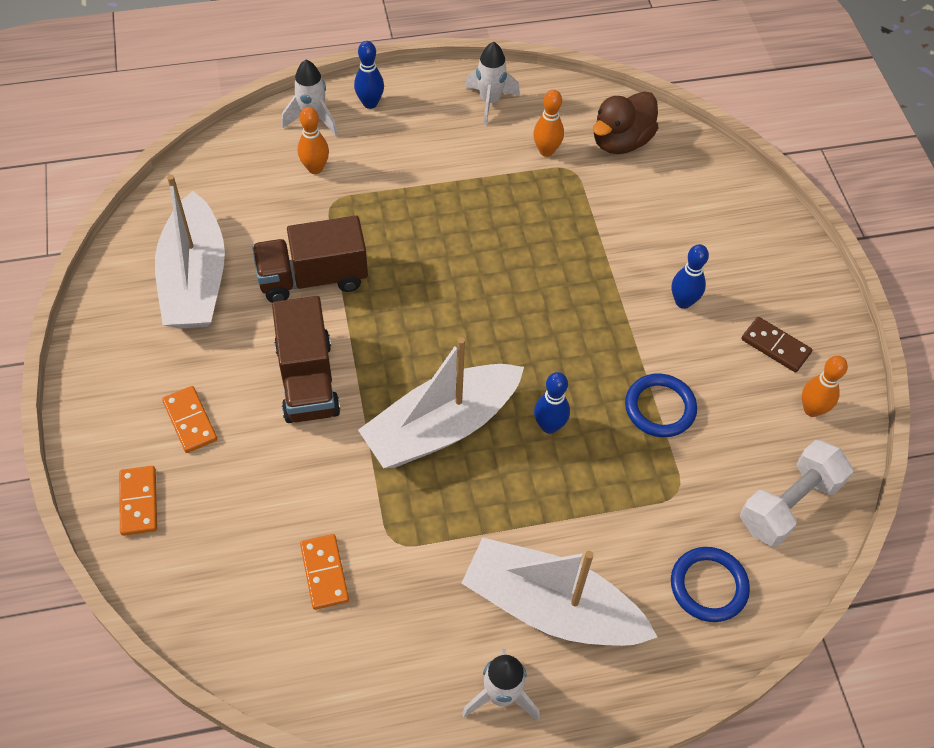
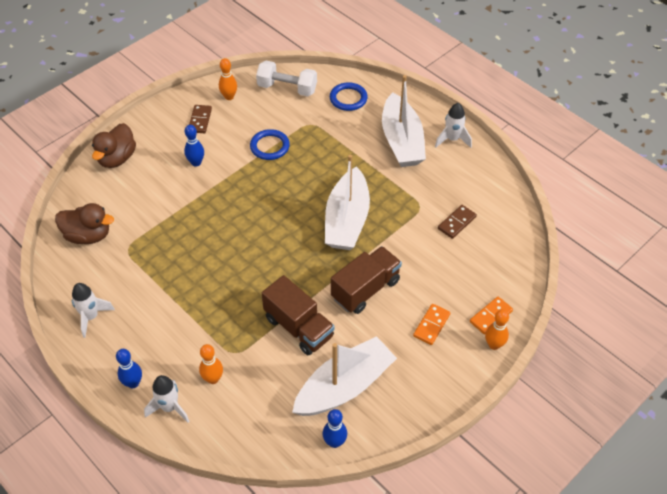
camera: 120 degrees left, 5 degrees down
(324, 573) = (457, 223): orange domino -> brown domino
(441, 427) = (347, 220): white boat -> white boat turned 75 degrees clockwise
(546, 151) = (119, 267): orange bowling pin -> orange bowling pin (494, 345)
(549, 426) = (312, 181): blue bowling pin -> blue bowling pin (334, 442)
(749, 219) = (117, 158): none -> brown duck

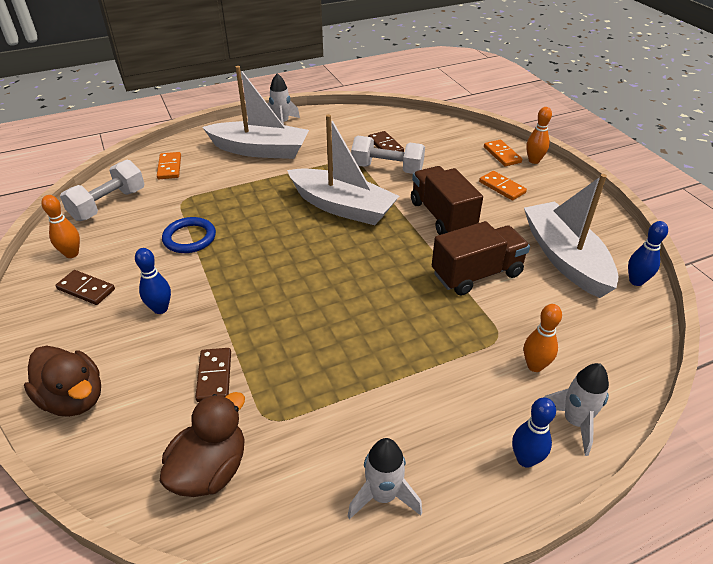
camera: 70 degrees left, 10 degrees down
(151, 211) = (214, 376): none -> brown domino
(348, 98) = (169, 167): blue ring -> orange domino
(418, 234) = (387, 169): none -> white dumbbell

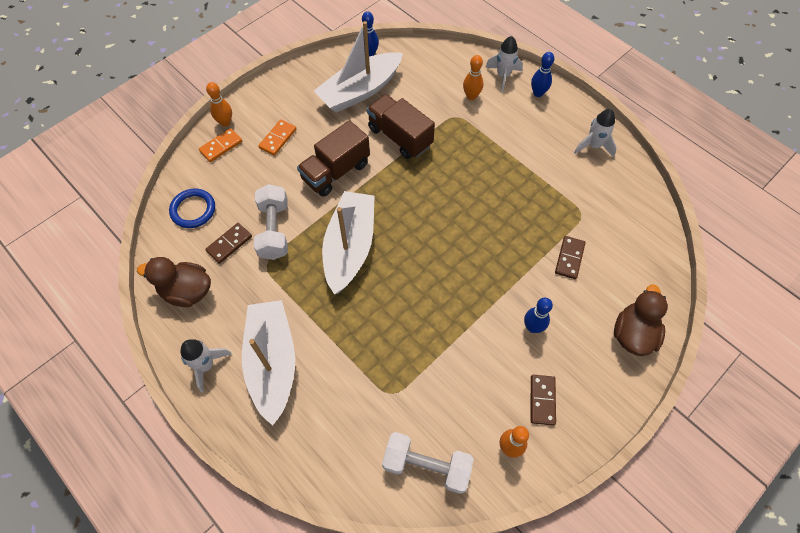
camera: 110 degrees left, 20 degrees up
(169, 167) = (337, 443): orange domino -> none
(189, 238) = (443, 353): blue ring -> blue ring (193, 210)
(210, 470) = (628, 228): brown duck -> brown duck (187, 291)
(214, 376) = (569, 258): brown domino -> brown domino turned 45 degrees counterclockwise

